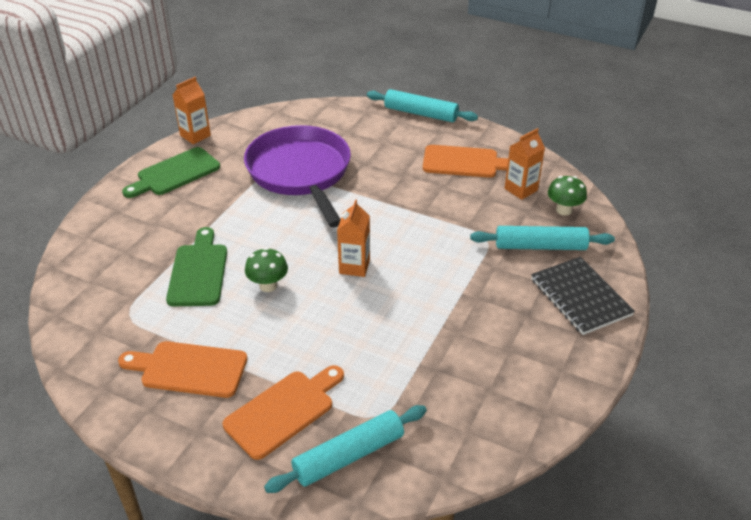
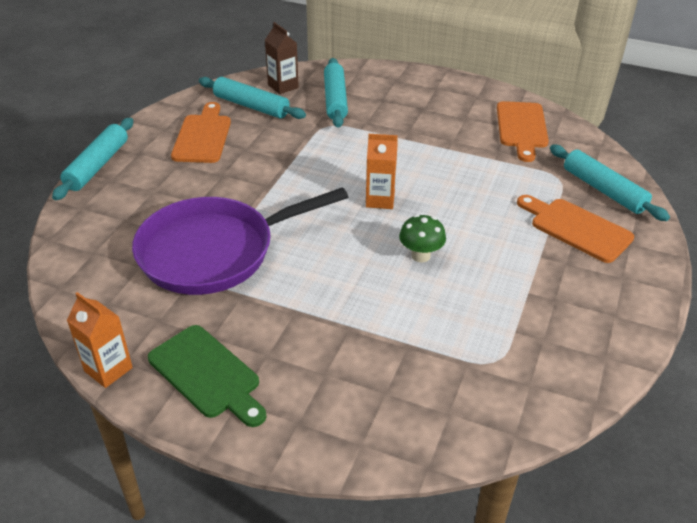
camera: 95 degrees left, 0 degrees up
(189, 369) = (554, 296): orange cutting board -> orange cutting board (522, 128)
(198, 271) = (409, 314): green cutting board -> none
(521, 189) = (251, 106): orange carton -> turquoise rolling pin
(564, 210) = (283, 86): green mushroom -> brown carton
(580, 297) = (396, 85): black notebook -> none

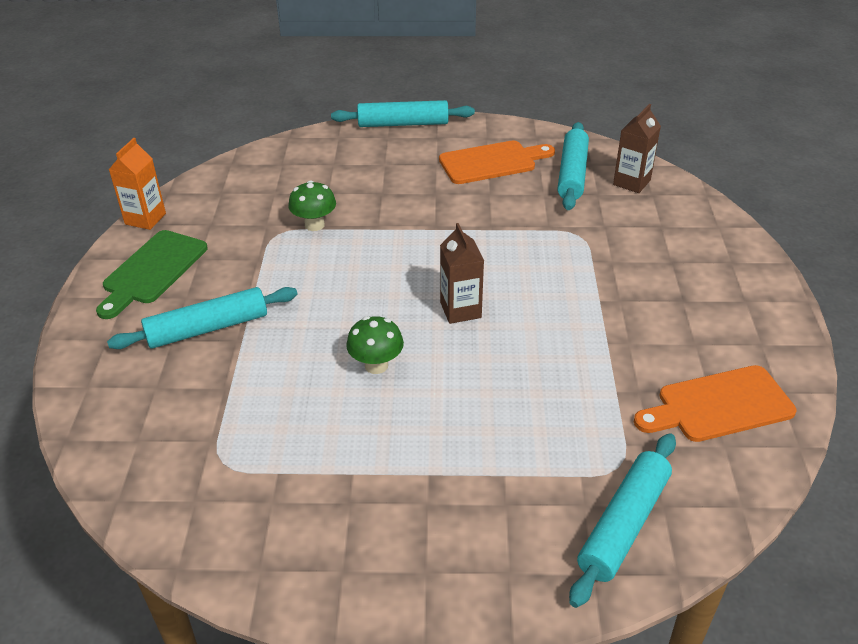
camera: 70 degrees right, 0 degrees up
(214, 251) = (314, 225): purple pan -> green mushroom
(335, 99) = (639, 226): turquoise rolling pin -> turquoise rolling pin (207, 328)
(380, 200) = (460, 310): orange carton -> brown carton
(576, 228) = (509, 504): orange cutting board -> none

